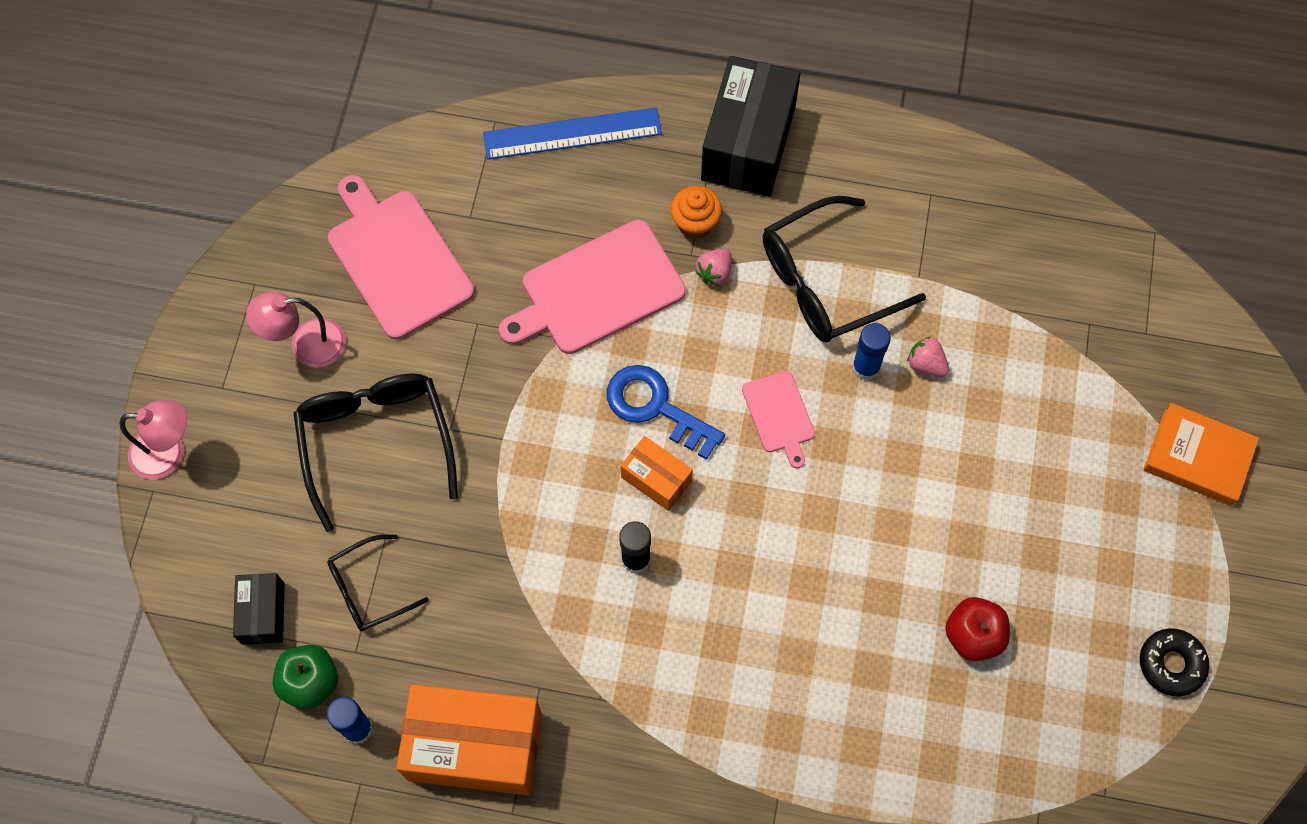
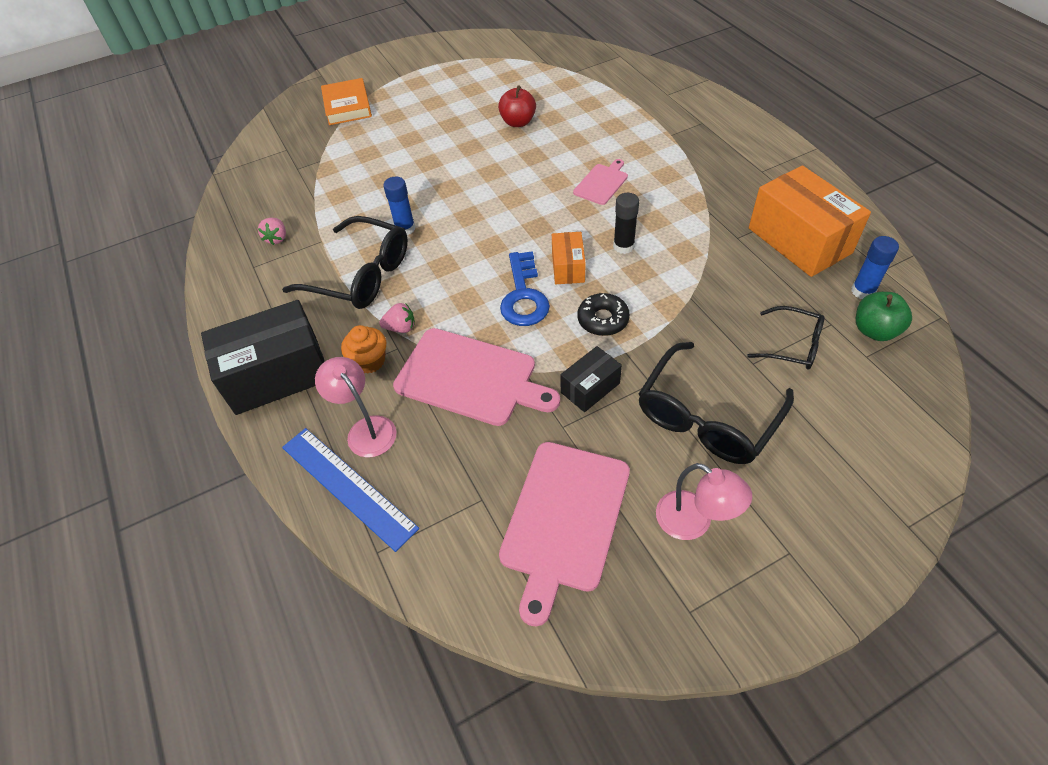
camera: 125 degrees left, 15 degrees down
(169, 453) = (874, 542): pink lamp -> pink lamp (366, 429)
(263, 613) = (878, 386): black box -> black box (590, 388)
(779, 415) = (472, 244): pink cutting board -> pink cutting board (602, 183)
(926, 364) = (380, 209): pink strawberry -> pink strawberry (277, 238)
(1171, 664) = (464, 71): black donut -> black donut (603, 319)

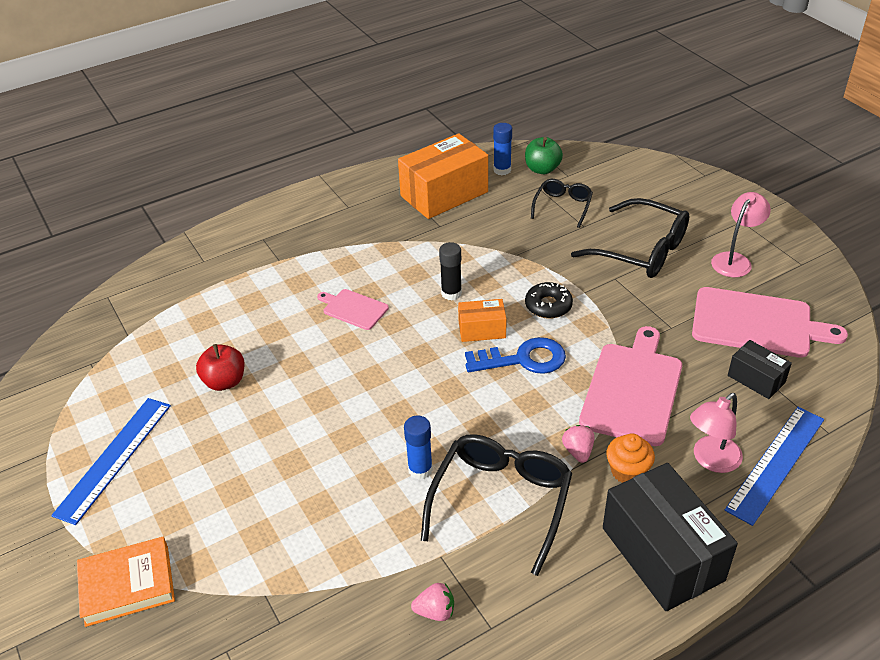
camera: 95 degrees left, 10 degrees down
(451, 85) = (114, 458): none -> blue ruler
(590, 388) = (627, 312): black box -> black box (756, 379)

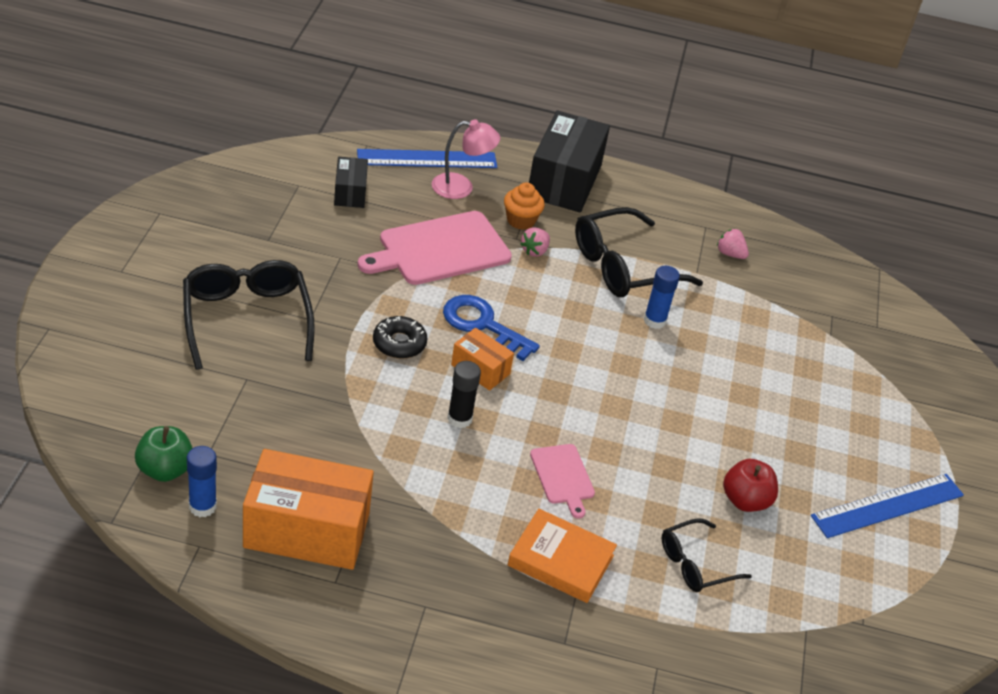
camera: 145 degrees left, 0 degrees up
(127, 585) = (924, 406): orange book -> orange book (561, 560)
(562, 206) = (227, 413): black glasses -> black glasses (695, 564)
(735, 260) = (196, 254): pink lamp -> none
(757, 323) = (279, 212): pink cutting board -> none

